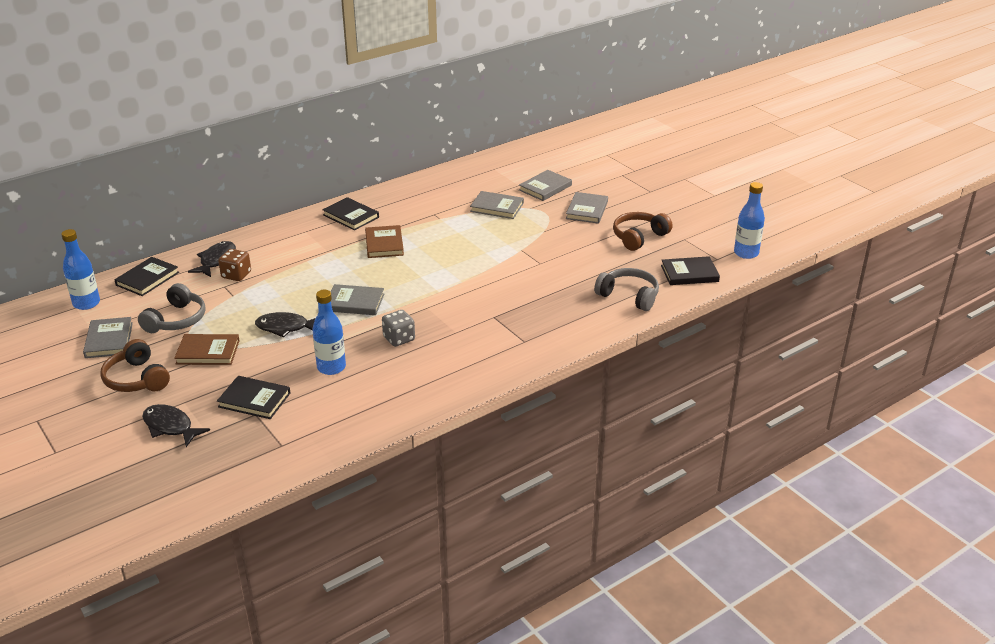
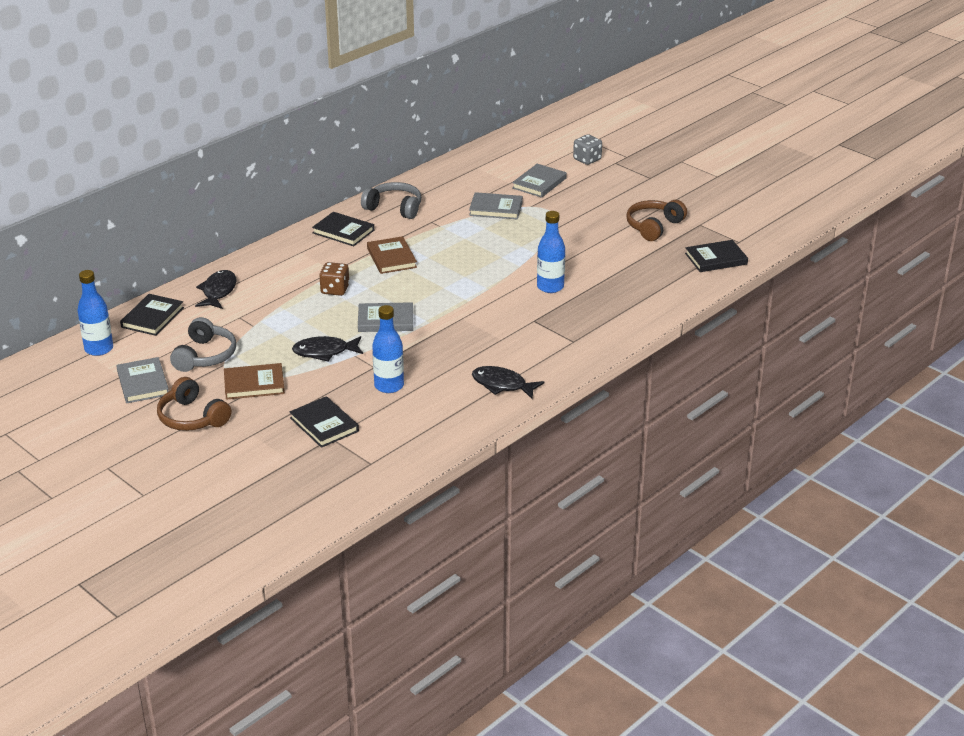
camera: 10 degrees left, 0 degrees up
(170, 427) = (250, 458): black fish -> black fish (502, 385)
(236, 275) = (247, 304): brown dice -> brown dice (335, 290)
(254, 400) = (324, 425): black book -> black book turned 45 degrees clockwise
(399, 339) = (446, 351): grey dice -> grey dice (587, 159)
(587, 210) = (591, 203): grey book -> none
(629, 296) = (662, 287): grey headphones -> grey headphones (394, 208)
(746, 253) = (766, 233): blue bottle -> blue bottle (550, 287)

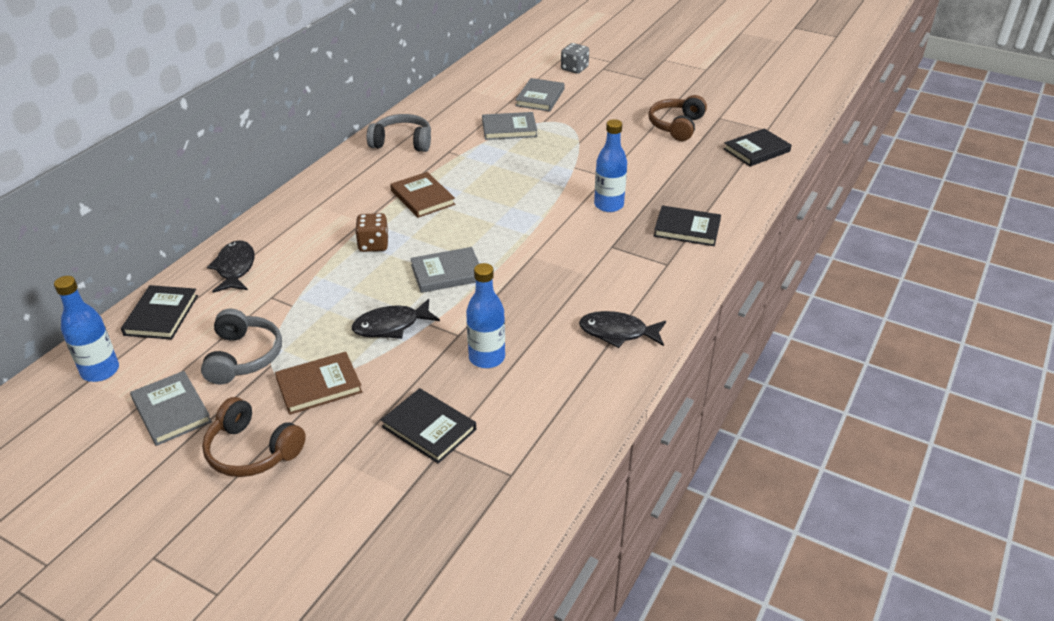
camera: 15 degrees left, 5 degrees up
(343, 231) = (357, 175): black book -> black book (687, 229)

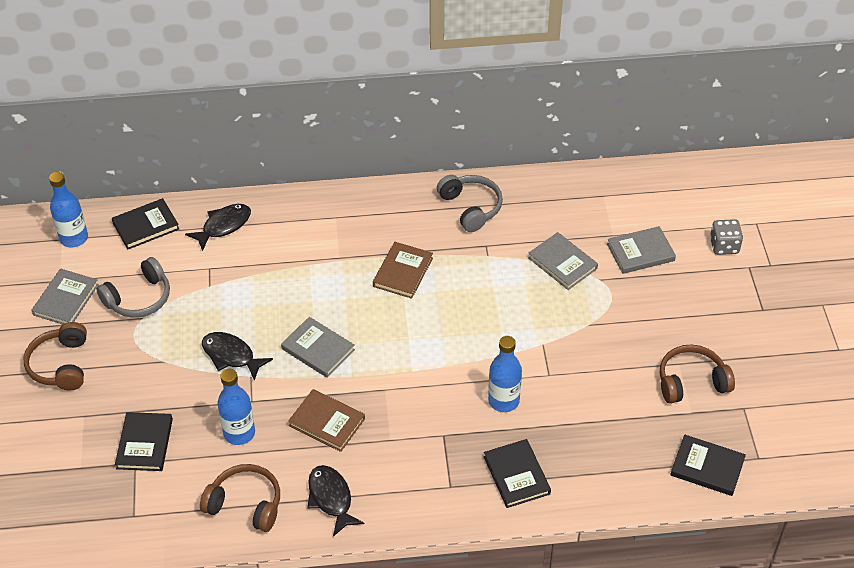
camera: 55 degrees right, 10 degrees up
(319, 385) = (141, 357): brown book -> brown book (327, 422)
(373, 244) = (315, 283): brown dice -> none
(573, 388) = (245, 504): none -> brown headphones

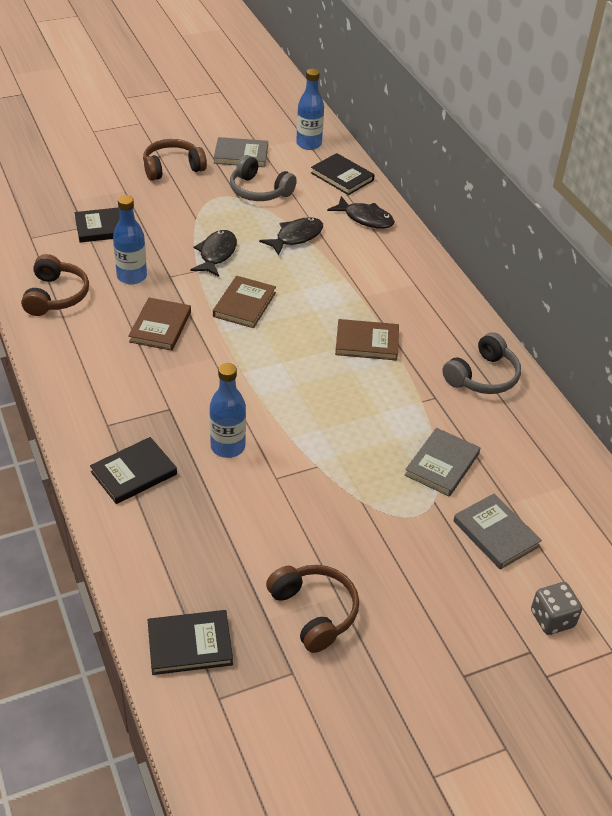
camera: 70 degrees right, 5 degrees down
(318, 349) = (244, 304): grey book -> brown book
(331, 498) = (74, 346): black fish -> black fish (296, 237)
(707, 467) = (190, 644): black book -> black book turned 75 degrees clockwise

